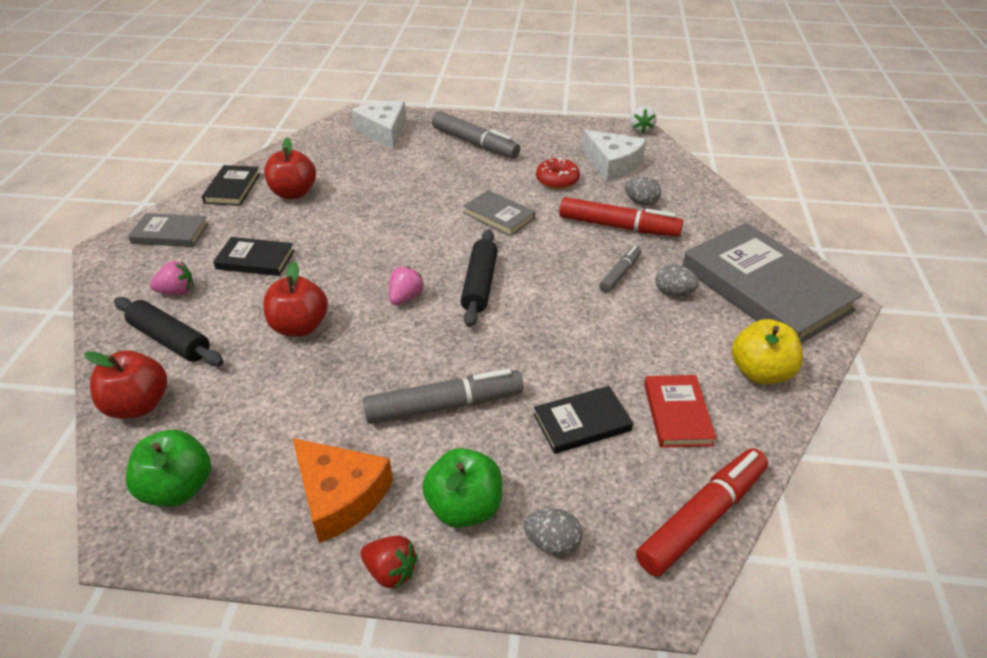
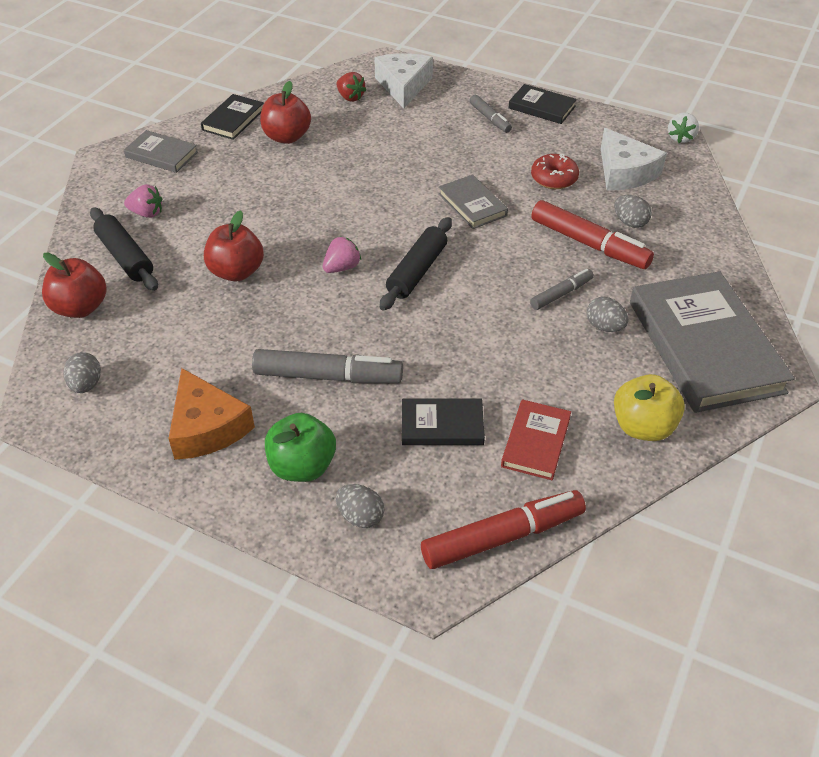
camera: 20 degrees right, 5 degrees up
(178, 488) = (86, 385): green apple -> grey egg
(255, 260) = (224, 198): black book -> black book (541, 107)
(390, 571) = (220, 498): red strawberry -> red strawberry (350, 97)
(475, 144) = (490, 119): grey marker -> grey marker, size x0.56

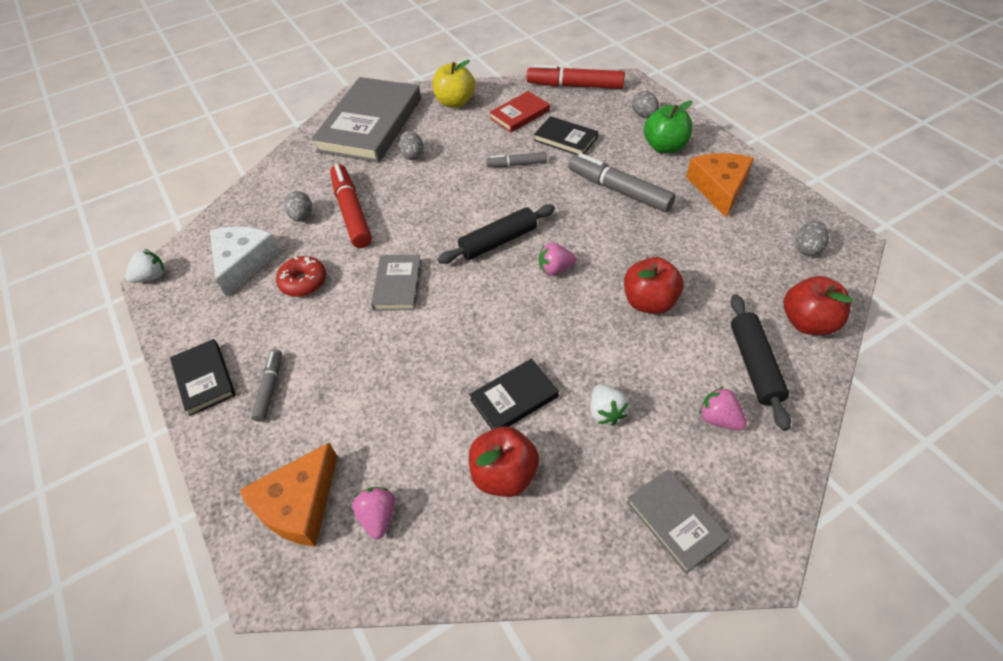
camera: 145 degrees left, 5 degrees up
(233, 120) = (553, 551): black book -> black book (514, 398)
(235, 188) = (606, 412): none -> white strawberry
(350, 97) = (378, 516): red strawberry -> pink strawberry
(403, 86) = (298, 504): white cheese -> orange cheese
(561, 294) = (414, 184): grey marker -> grey marker (516, 164)

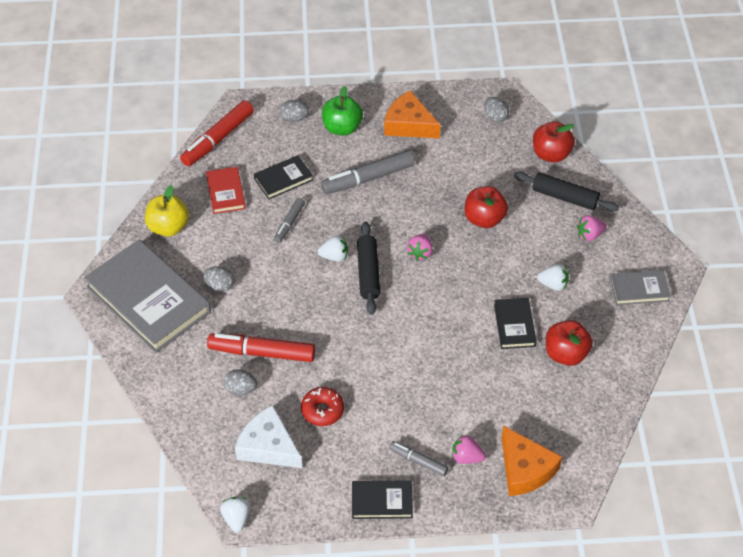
camera: 65 degrees left, 0 degrees up
(378, 516) = (557, 429): pink strawberry -> pink strawberry (466, 457)
(397, 285) = (369, 351): grey book -> none
(500, 209) = (334, 256): none -> white strawberry

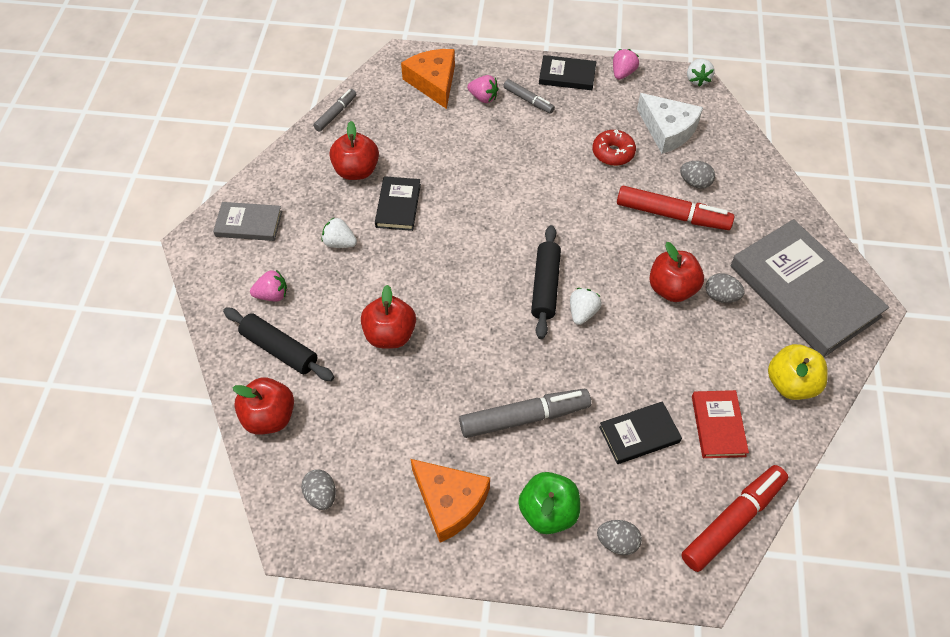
camera: 170 degrees left, 5 degrees up
(261, 286) = (672, 288): none -> red apple
(289, 223) = (635, 366): grey marker -> grey marker (336, 113)
(334, 256) = (582, 312): white strawberry -> white strawberry turned 105 degrees clockwise
(420, 253) = (479, 302): pink strawberry -> pink strawberry (623, 73)

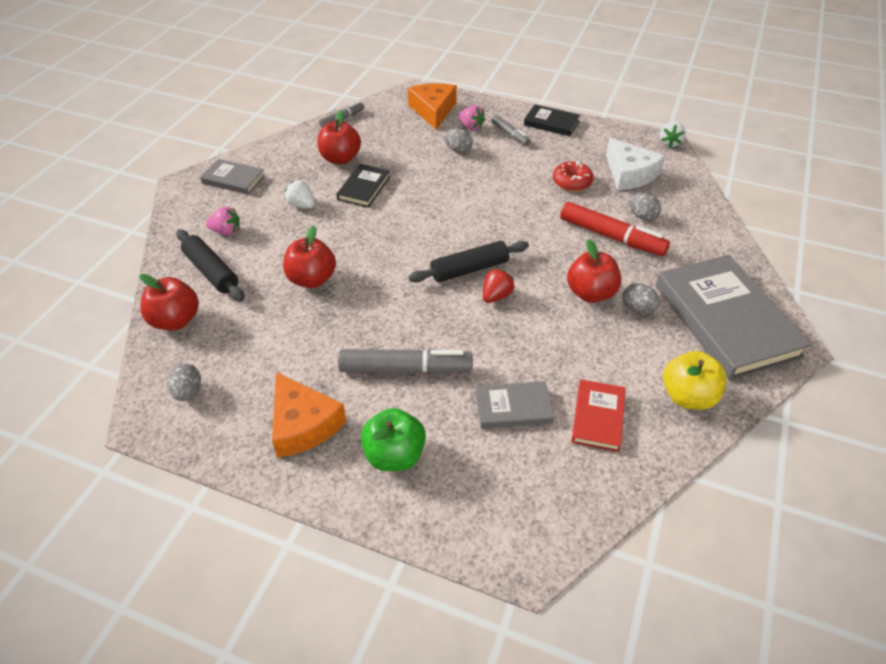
camera: 15 degrees right, 10 degrees down
(545, 286) = (469, 269): black rolling pin -> black rolling pin turned 45 degrees clockwise
(582, 312) = (496, 296): white strawberry -> red strawberry
(617, 542) = (454, 499): grey egg -> grey egg (458, 150)
(623, 73) = (602, 128): pink strawberry -> none
(639, 434) = (513, 407): black book -> grey book
(733, 521) = (584, 509): red marker -> none

